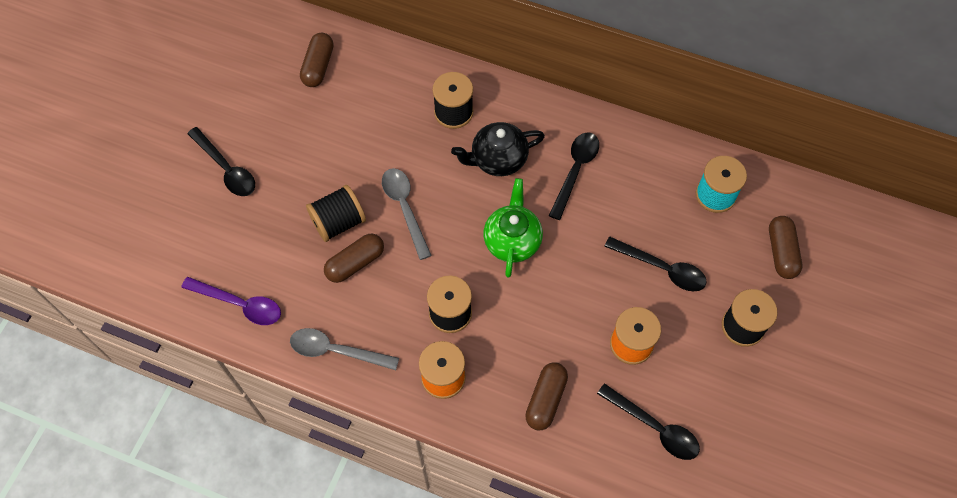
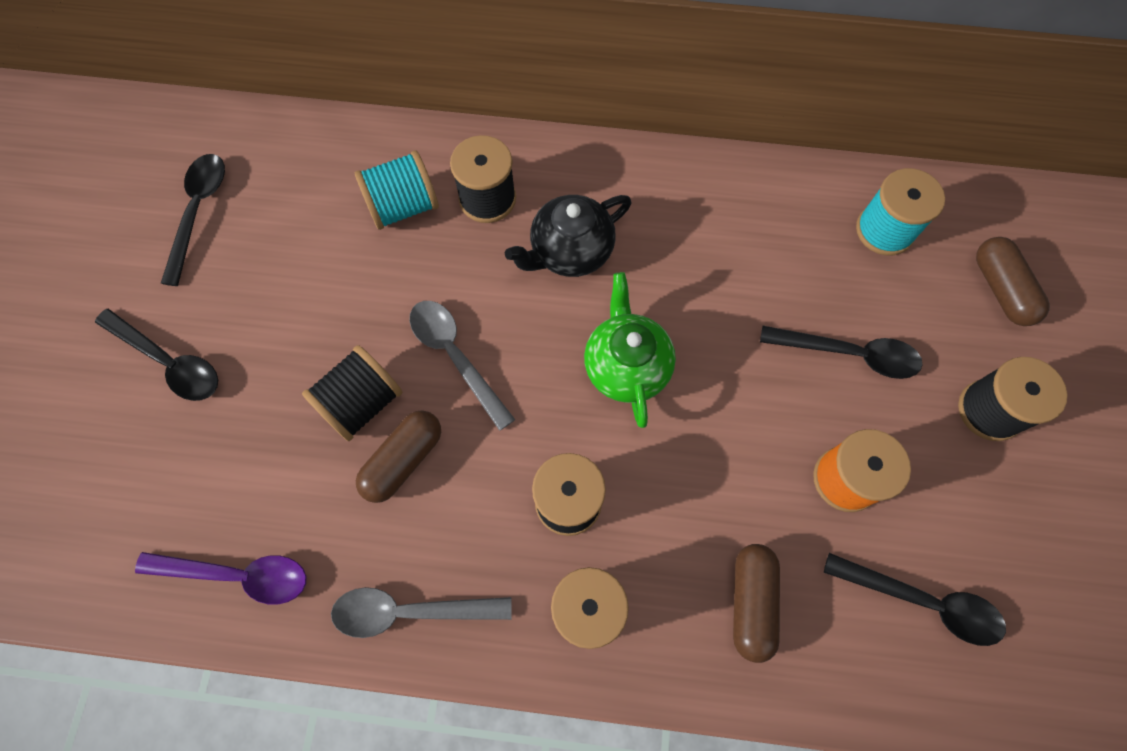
camera: 15 degrees left, 5 degrees up
(318, 66) = (274, 177): brown capsule -> none
(397, 105) = (403, 206): none -> turquoise spool
(575, 171) = (683, 242): black spoon -> black spoon (198, 212)

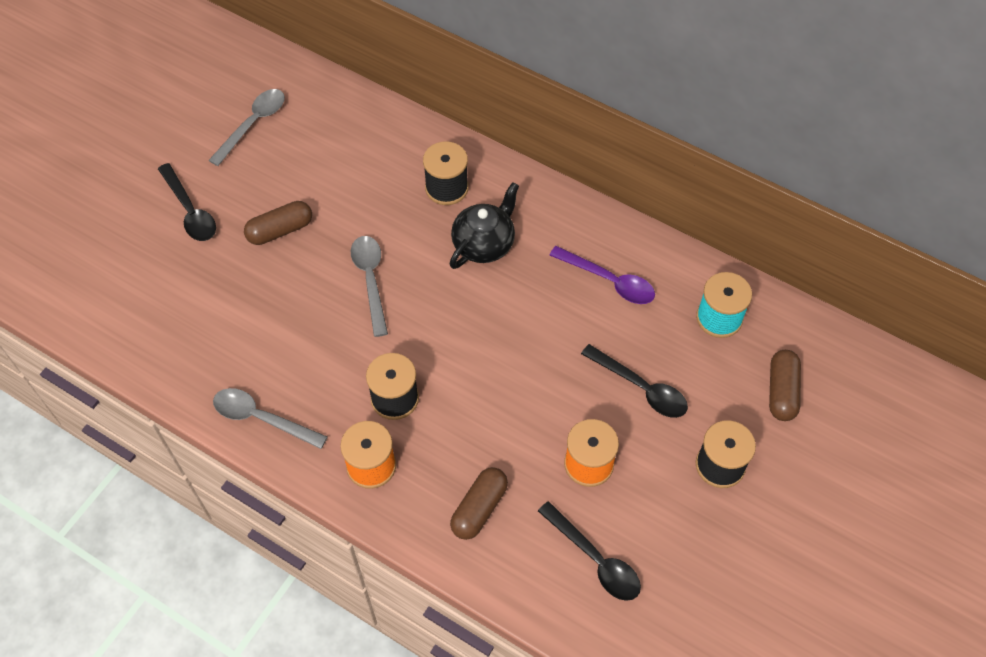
camera: 25 degrees right, 10 degrees down
(198, 212) = (253, 124): black spoon -> grey spoon
(238, 575) = (170, 353): purple spoon -> purple spoon (609, 281)
(361, 402) = (296, 284): black spool -> none
(403, 206) = (387, 171): turquoise spool -> none
(403, 460) = (304, 329): brown capsule -> brown capsule (280, 230)
(570, 251) = (484, 244): black teapot -> black teapot turned 135 degrees clockwise
(626, 366) = (480, 332): green teapot -> none

